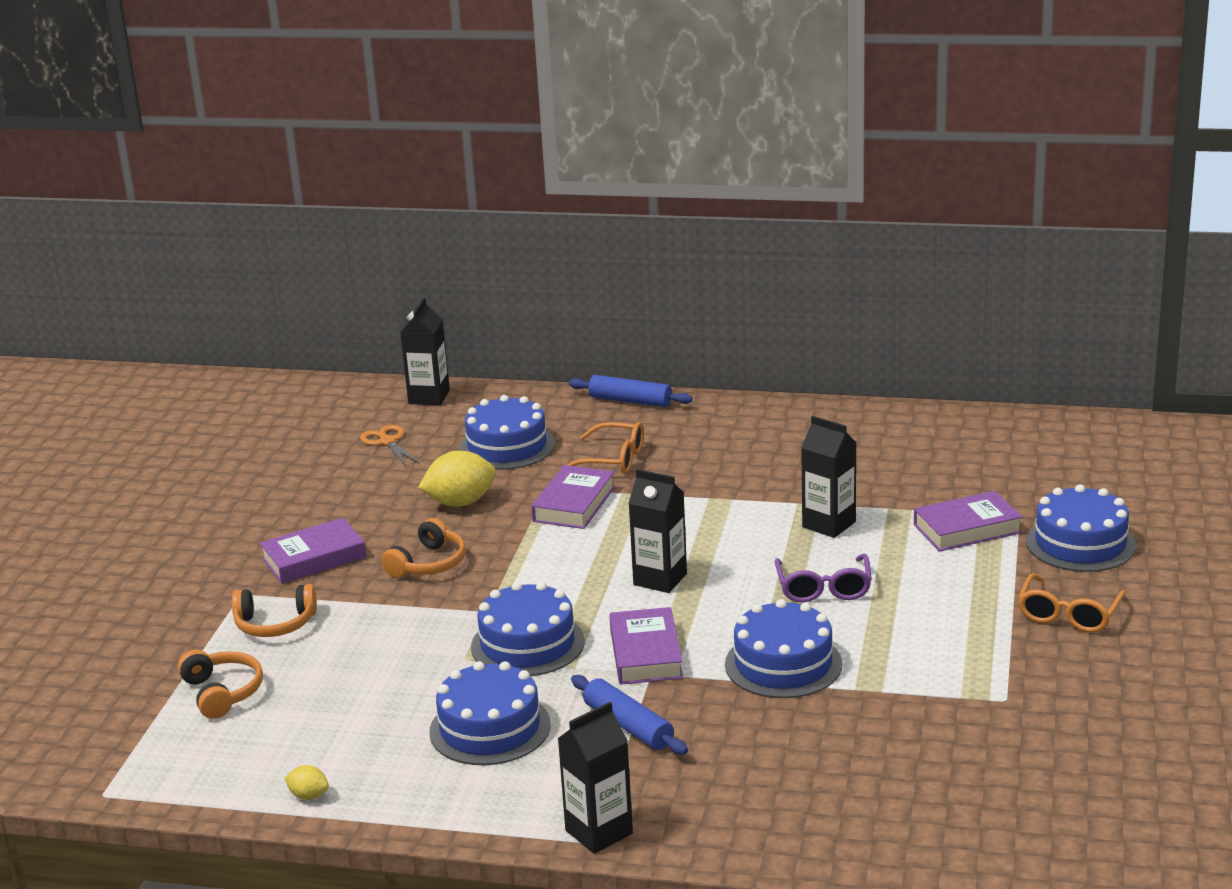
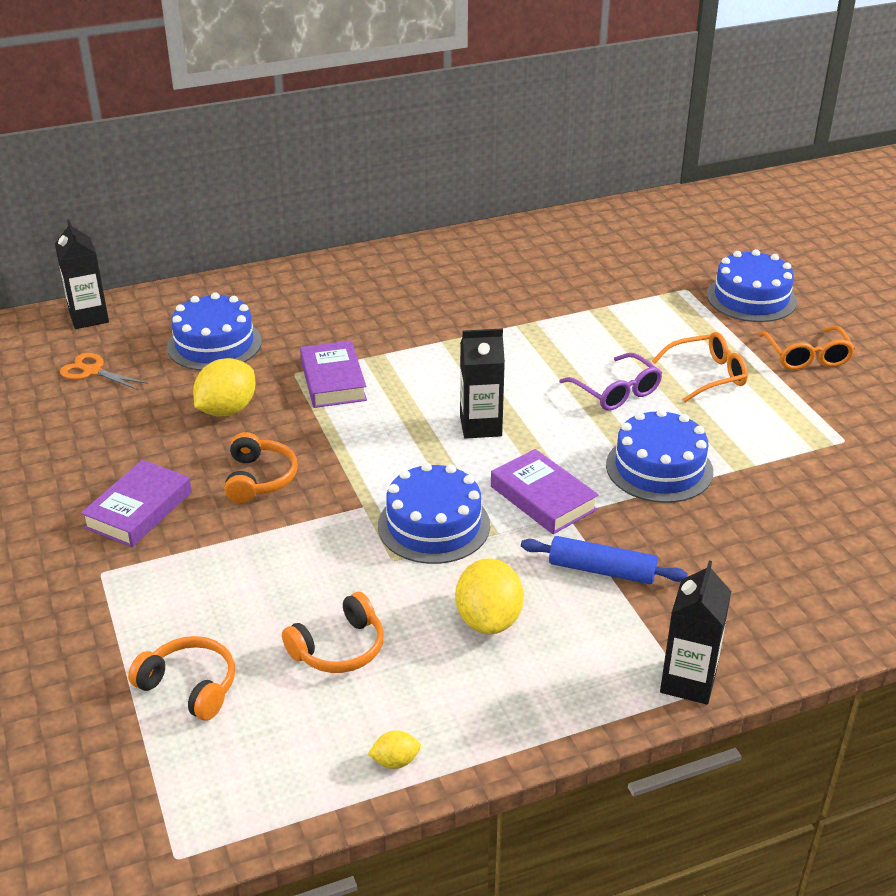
camera: 35 degrees left, 10 degrees up
(275, 624) = (170, 592): orange headphones -> orange headphones (339, 648)
(490, 728) = (488, 620): blue cake -> yellow lemon
(613, 460) = (323, 330): orange glasses -> orange glasses (707, 375)
(630, 401) = (282, 274): blue rolling pin -> none
(829, 524) = (560, 336): black carton -> none
(967, 529) = (663, 310): purple book -> none

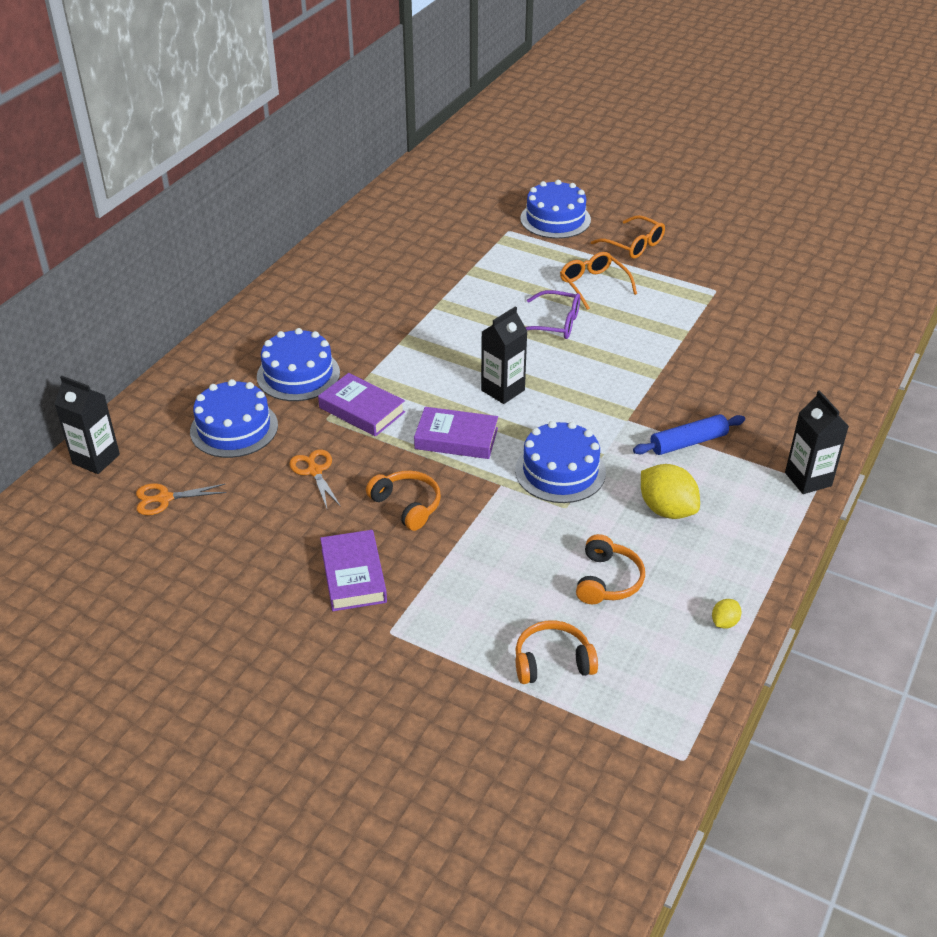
camera: 40 degrees left, 5 degrees up
(227, 410) = (315, 471): yellow lemon -> orange scissors
(543, 498) = (600, 417): purple book -> purple book (456, 438)
(659, 468) = (641, 361): blue cake -> blue cake (298, 374)
(707, 375) = (593, 285): orange glasses -> orange glasses turned 60 degrees counterclockwise

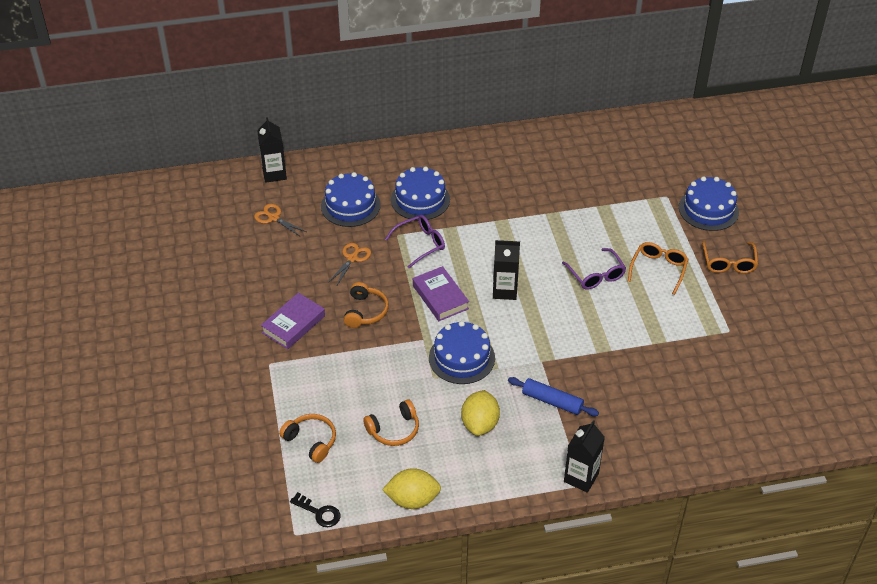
camera: 50 degrees right, 5 degrees up
(362, 410) = (420, 244): purple book -> purple glasses
(670, 716) = (319, 512): none -> black key
(724, 622) = (412, 500): yellow lemon -> yellow lemon, size x2.05

